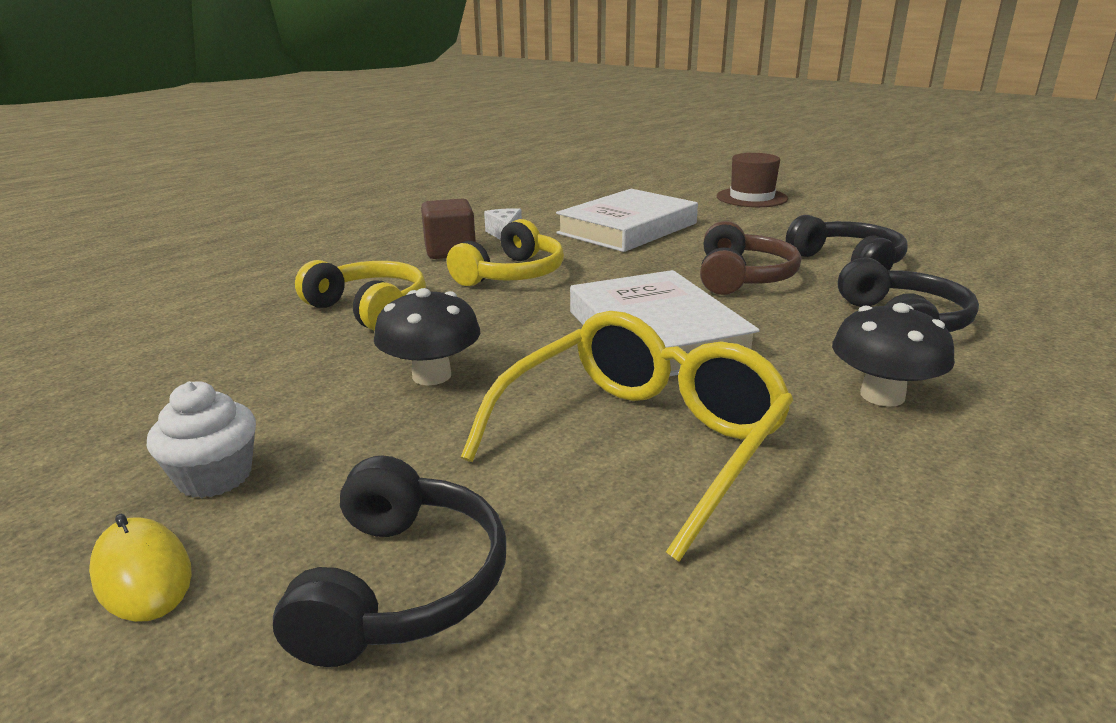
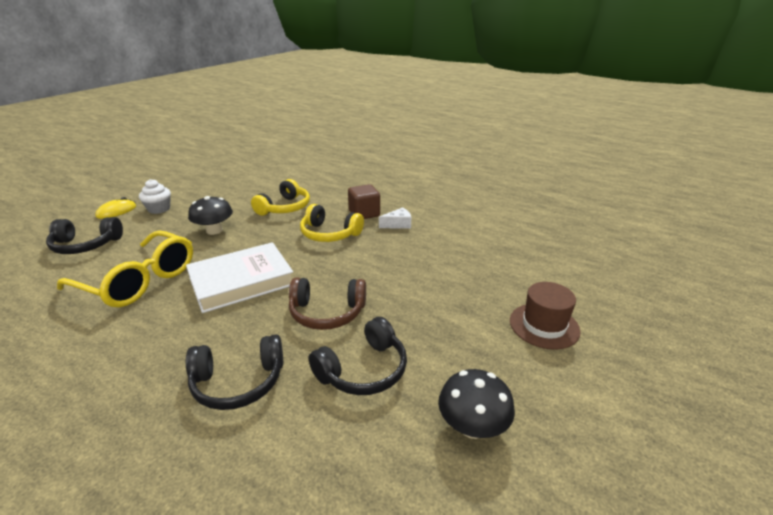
camera: 80 degrees right, 5 degrees up
(627, 228) = (423, 264): white book -> none
(882, 395) = (144, 356): black mushroom -> black mushroom (472, 426)

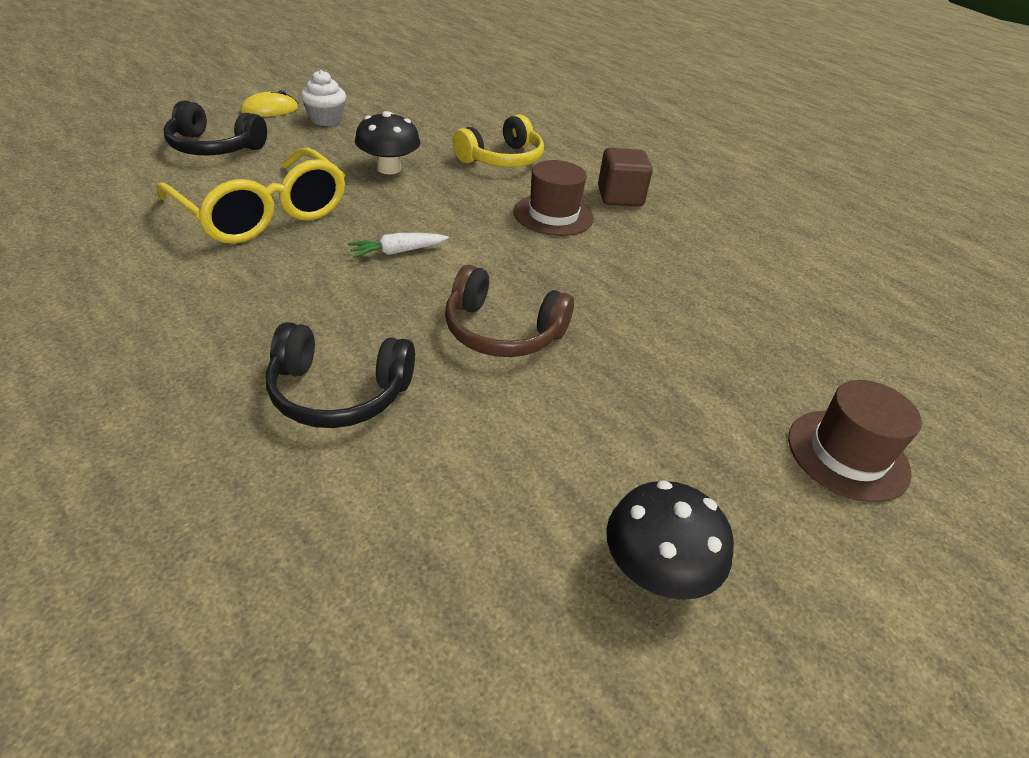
camera: 15 degrees right, 10 degrees up
(241, 281) = (398, 252): white book -> white carrot
(329, 234) = (553, 215): yellow headphones -> brown hat
(363, 370) = (522, 432): black headphones -> none
(398, 224) = (667, 227): white cheese -> none

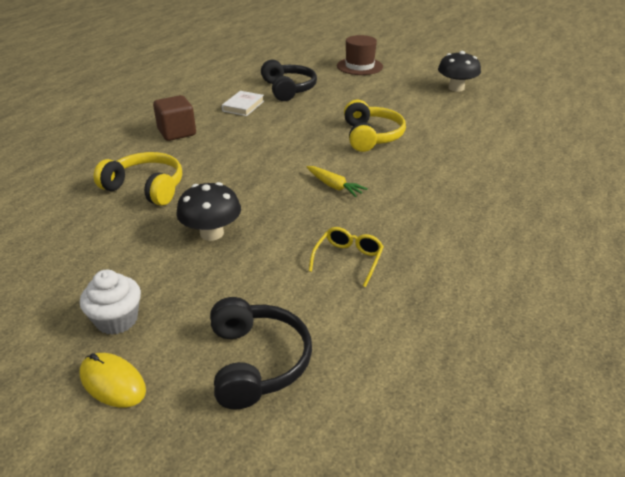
camera: 110 degrees left, 5 degrees down
(264, 214) = (348, 259): yellow glasses -> yellow glasses, size x0.45
(339, 393) = (467, 161): black headphones -> black headphones (288, 89)
(398, 252) = (334, 186): white carrot -> yellow carrot
(502, 331) = (371, 136): brown headphones -> yellow headphones
(553, 215) = (227, 148): brown hat -> none
(680, 258) = (243, 106): none -> white book

